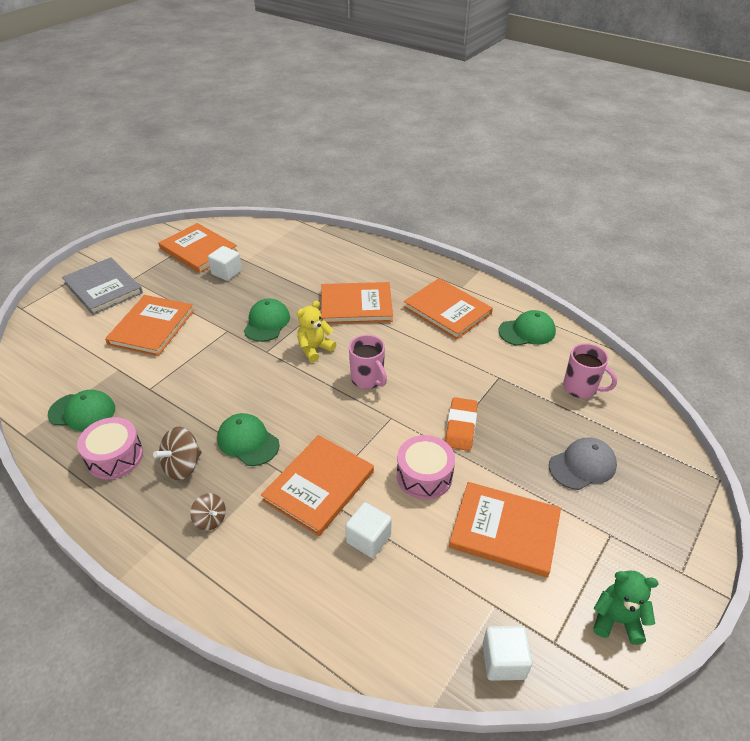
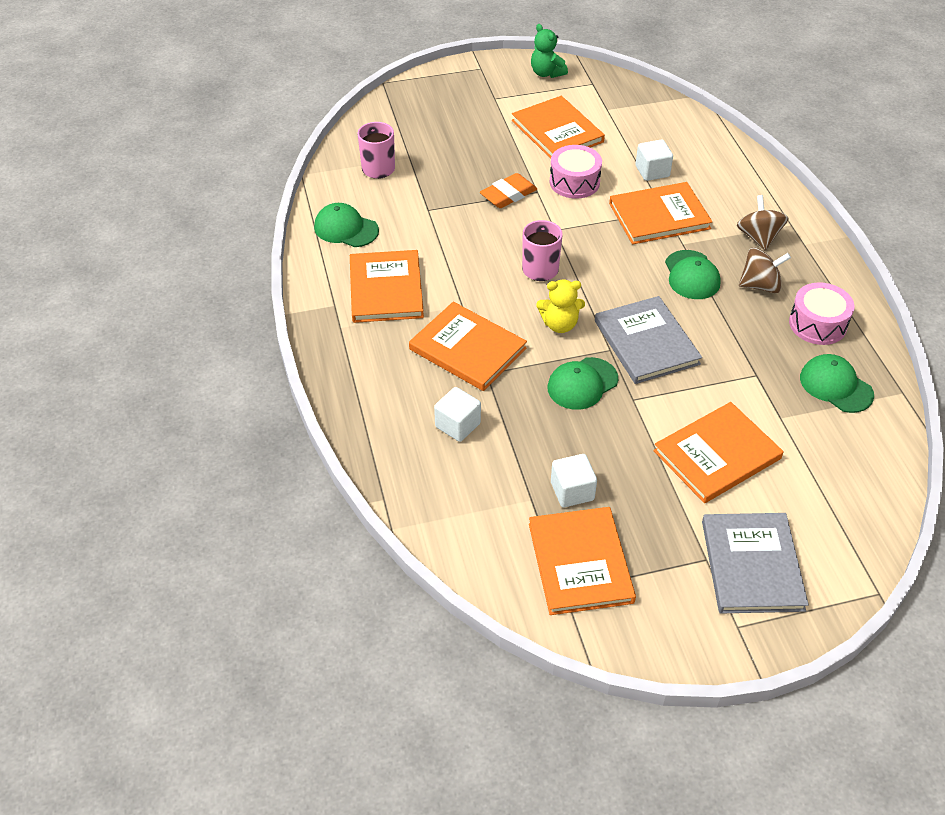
camera: 140 degrees left, 5 degrees up
(210, 519) = (758, 237): brown spinning top -> brown spinning top, size x1.56
(245, 369) = (646, 342): none -> grey book
(503, 661) = (629, 91): white cube -> white cube (457, 425)
(582, 465) = (457, 131): grey cap -> none

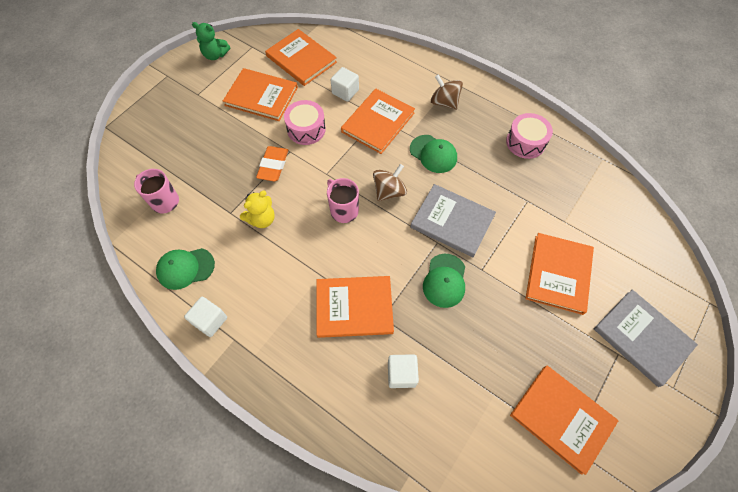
camera: 40 degrees left, 15 degrees up
(386, 289) = (258, 299): orange book -> orange book (301, 59)
(560, 324) = (392, 245): yellow teddy bear -> yellow teddy bear (262, 219)
(572, 491) = (510, 367): white cube -> white cube (210, 320)
(760, 285) = (474, 136): brown spinning top -> brown spinning top (389, 191)
(836, 386) = (570, 178): green cap -> none

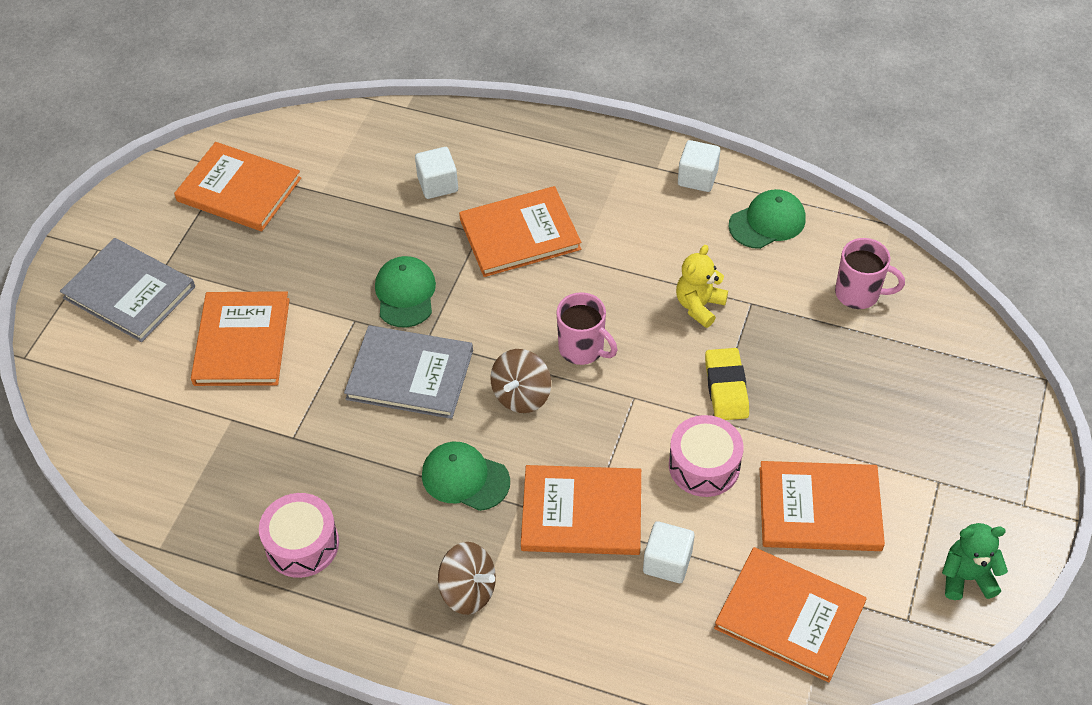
camera: 165 degrees right, 10 degrees down
(273, 166) = (726, 388): orange eraser -> yellow eraser
(378, 122) = (581, 513): orange book -> orange book turned 75 degrees clockwise

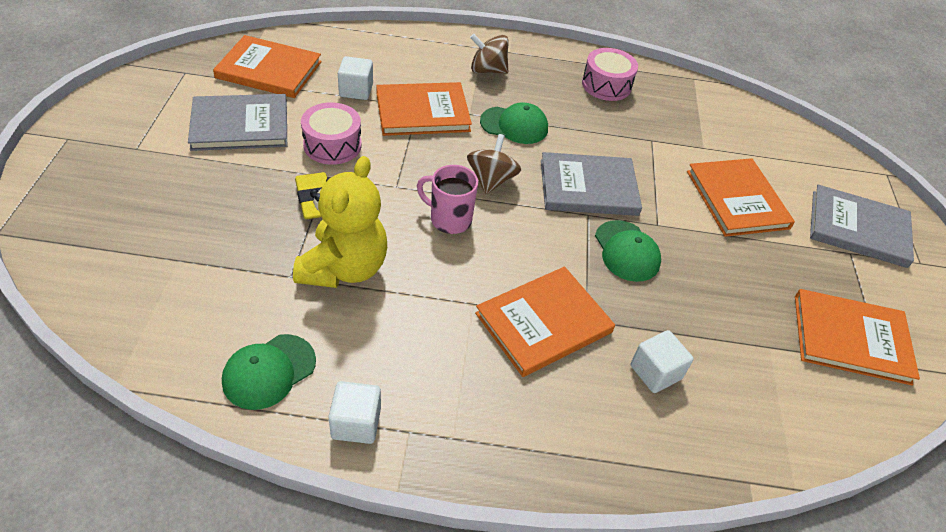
camera: 160 degrees right, 5 degrees down
(699, 306) = (344, 268): yellow teddy bear -> yellow teddy bear, size x1.73
(819, 509) = (240, 125): orange book -> grey book
(859, 294) = (173, 298): pink mug -> none
(966, 577) = (133, 95): green teddy bear -> none

